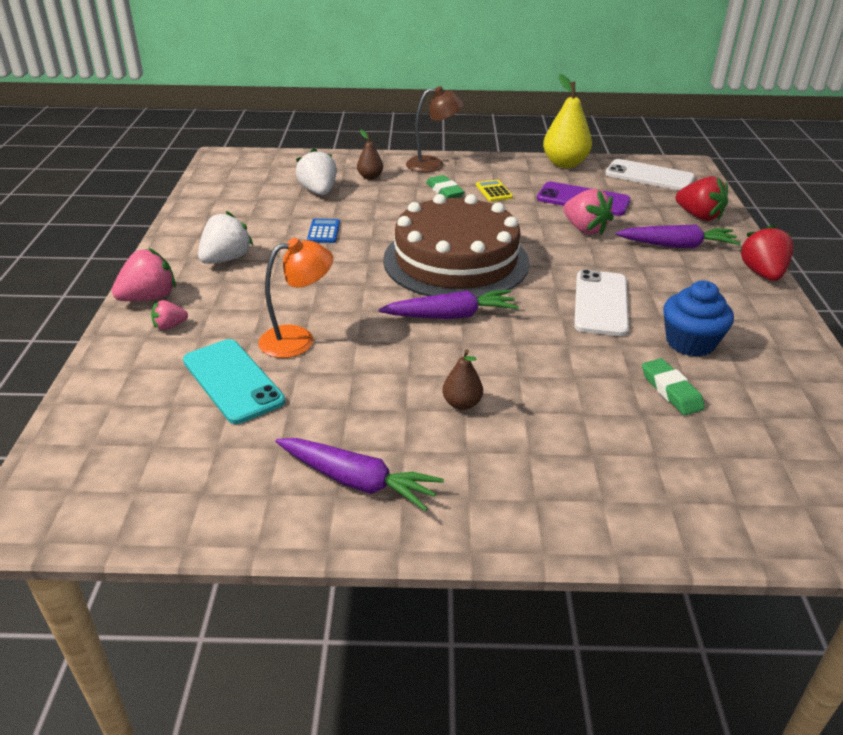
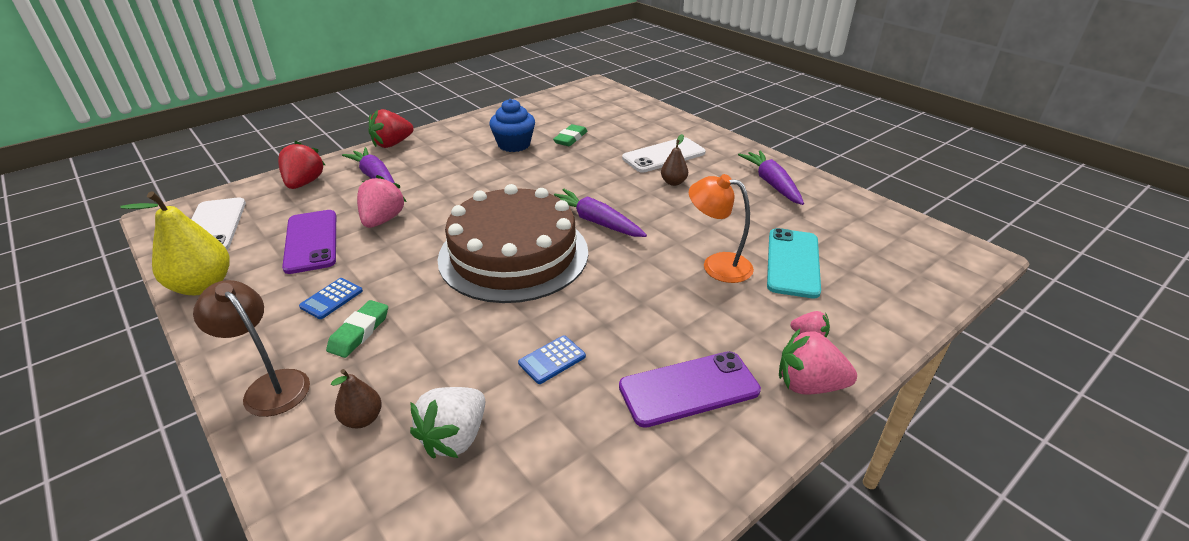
camera: 130 degrees left, 0 degrees up
(226, 259) = (688, 389): white strawberry -> purple phone
(493, 191) = (331, 299): yellow calculator -> blue calculator
(600, 303) = (503, 179): white phone -> white phone (664, 156)

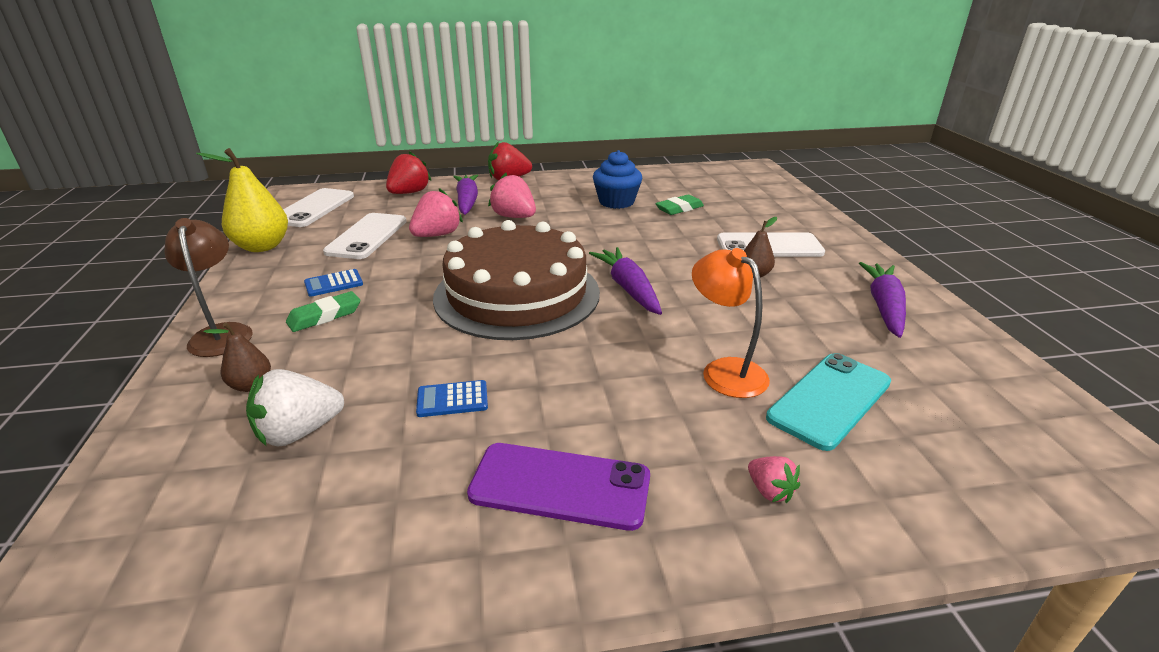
camera: 30 degrees right, 5 degrees down
(311, 241) = (367, 236): purple phone -> white phone
(808, 385) = (713, 547): pink strawberry -> pink strawberry (514, 217)

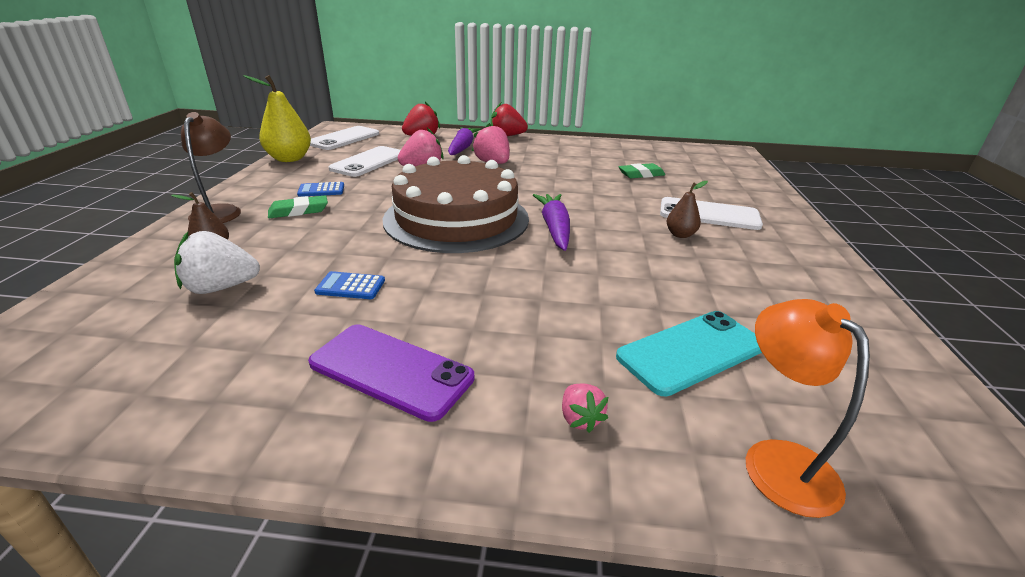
camera: 15 degrees right, 0 degrees up
(616, 202) = (587, 163): blue cupcake -> none
(725, 370) = (601, 307): orange lamp -> orange lamp (777, 460)
(884, 306) = (798, 281): purple carrot -> none

